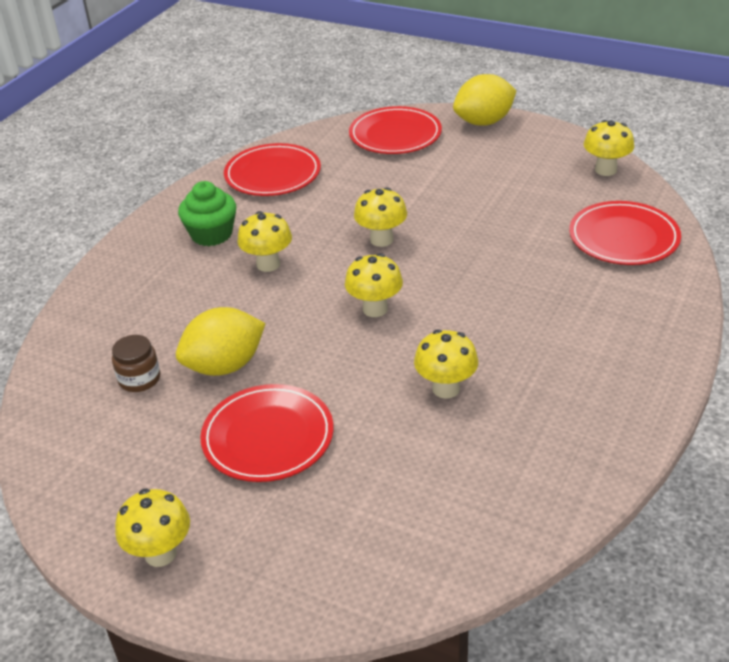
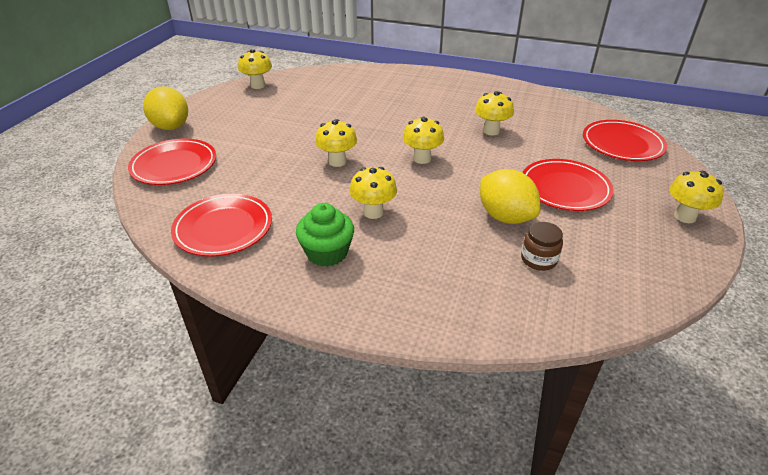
camera: 100 degrees left, 0 degrees up
(623, 238) = (336, 82): red plate -> red plate (622, 144)

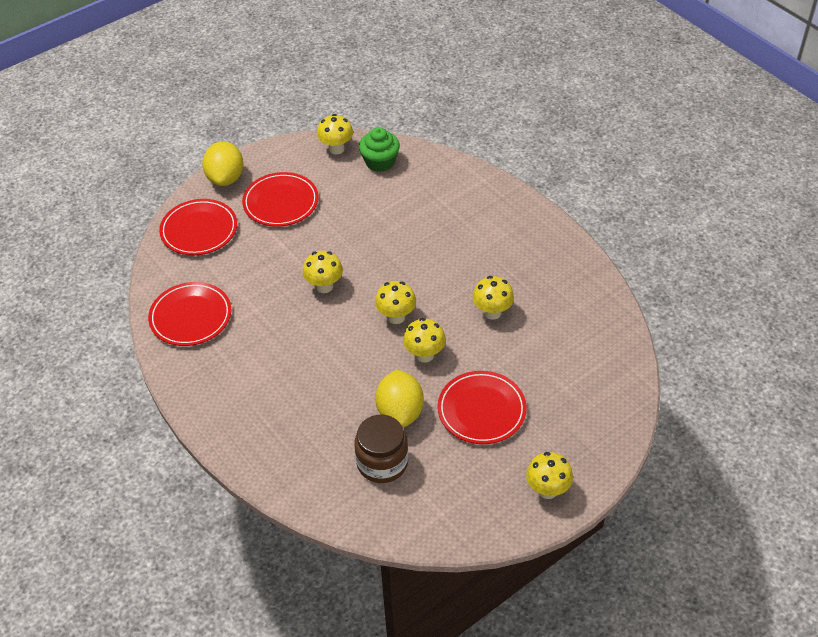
camera: 35 degrees right, 10 degrees up
(327, 253) = (242, 377): green cupcake -> green cupcake (380, 162)
(373, 212) = (305, 355): yellow mushroom -> yellow mushroom (424, 355)
(538, 259) = (382, 462): brown jar -> brown jar, size x1.64
(622, 144) = (598, 389): red plate -> red plate (281, 202)

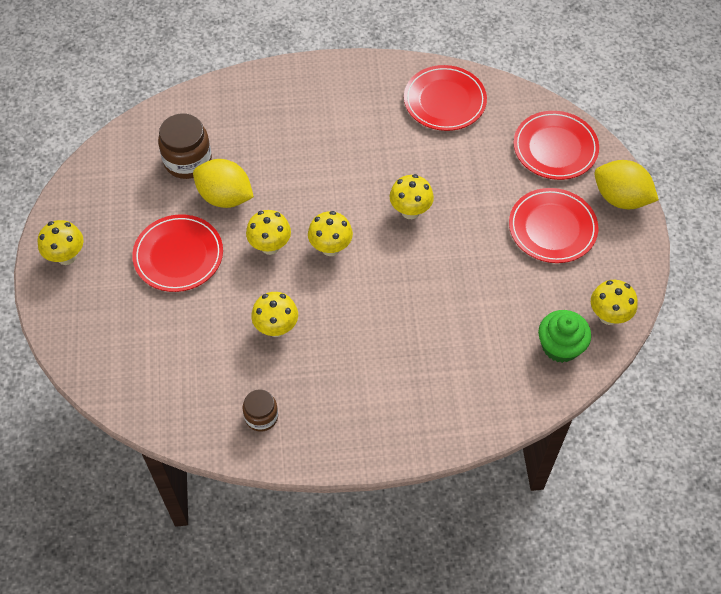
camera: 120 degrees right, 10 degrees up
(567, 283) = (261, 416): none -> brown jar

